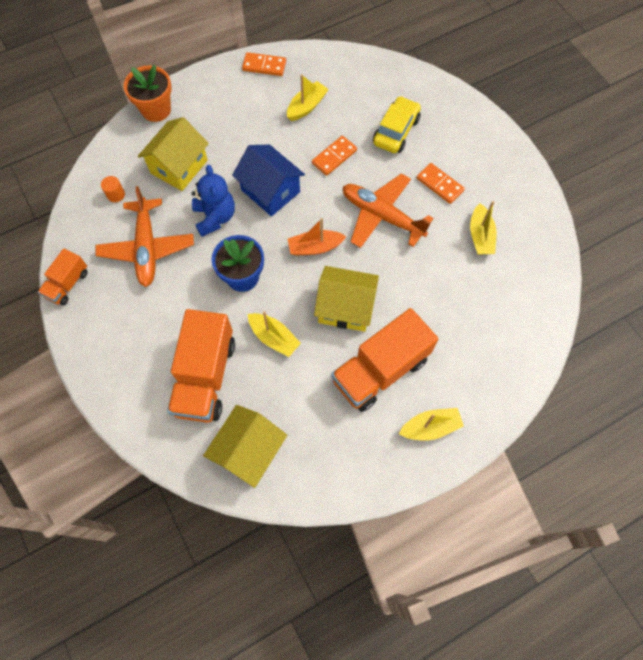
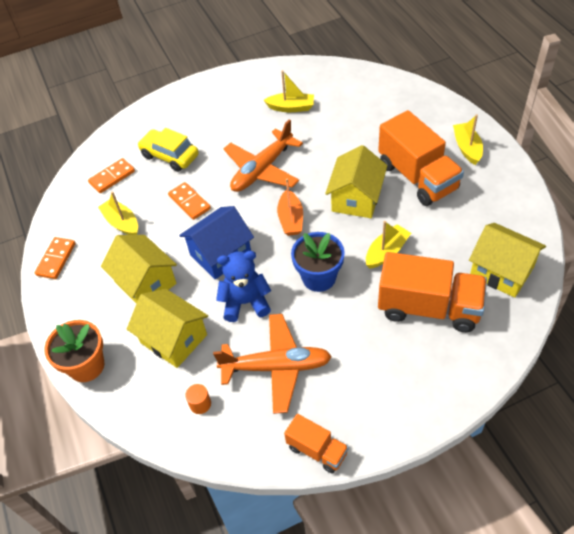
camera: 80 degrees left, 15 degrees down
(238, 136) = (145, 283): none -> yellow house
(440, 184) = (235, 129): orange domino -> orange domino (112, 177)

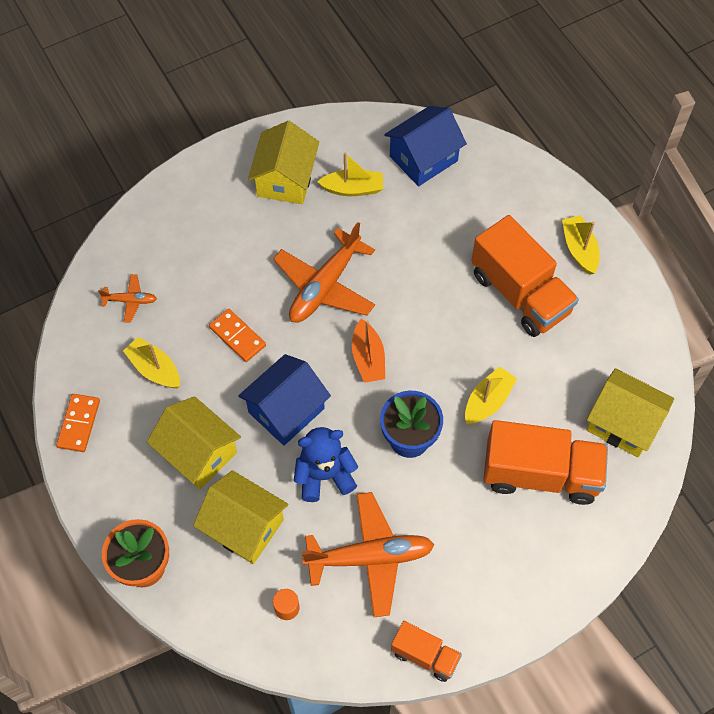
camera: 10 degrees left, 10 degrees up
(112, 177) = (130, 301): orange domino -> orange plane
(170, 156) = (202, 267): yellow car -> none
(347, 89) = (423, 158): none -> blue house
(356, 198) = (446, 326): yellow house -> yellow house (285, 179)

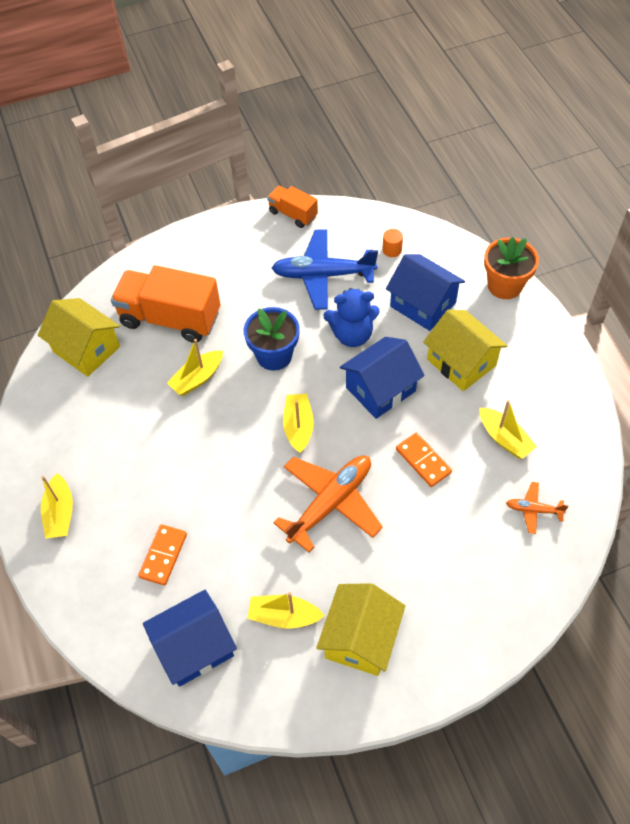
camera: 170 degrees left, 5 degrees down
(79, 424) = (572, 397): orange domino -> orange domino (163, 556)
(244, 526) = (423, 304): yellow house -> blue house
(368, 358) = (298, 427): orange boat -> yellow boat
(370, 557) = (323, 275): orange plane -> blue plane
(520, 293) = (136, 473): orange truck -> none

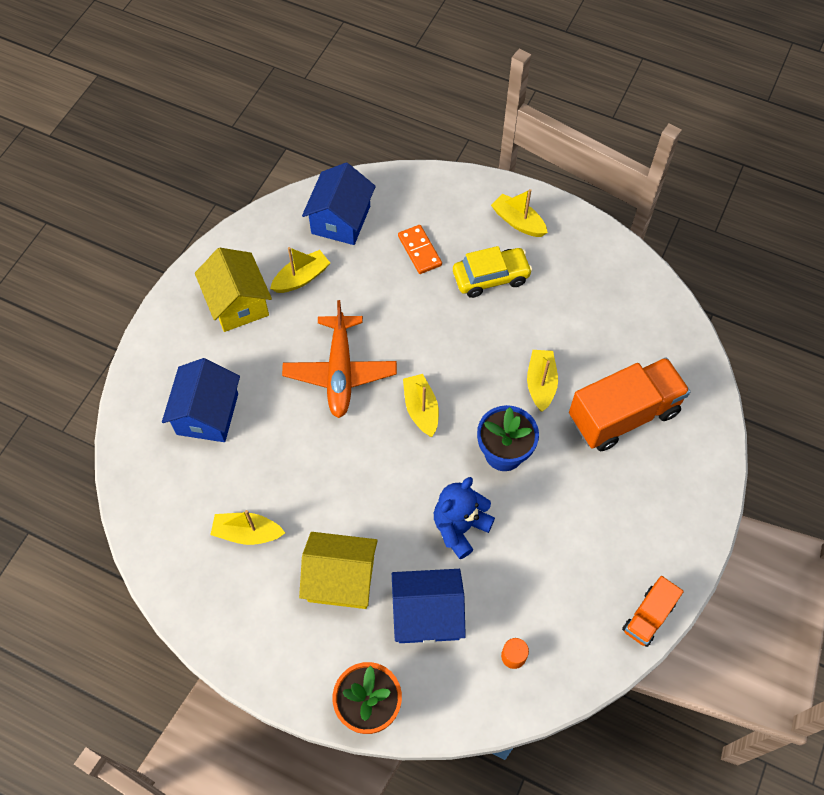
camera: 135 degrees right, 5 degrees up
(86, 349) = (652, 336): yellow house -> none
(137, 484) = (491, 277): none -> yellow car
(293, 214) = (648, 617): orange truck -> orange truck turned 135 degrees clockwise
(298, 427) = (421, 409): yellow boat -> yellow boat turned 150 degrees counterclockwise
(323, 275) = (547, 569): blue plane -> none
(380, 389) = (387, 494): blue house -> blue house (207, 414)
(423, 461) = (298, 460): orange domino -> none
(533, 510) = (180, 488): orange plane -> none

